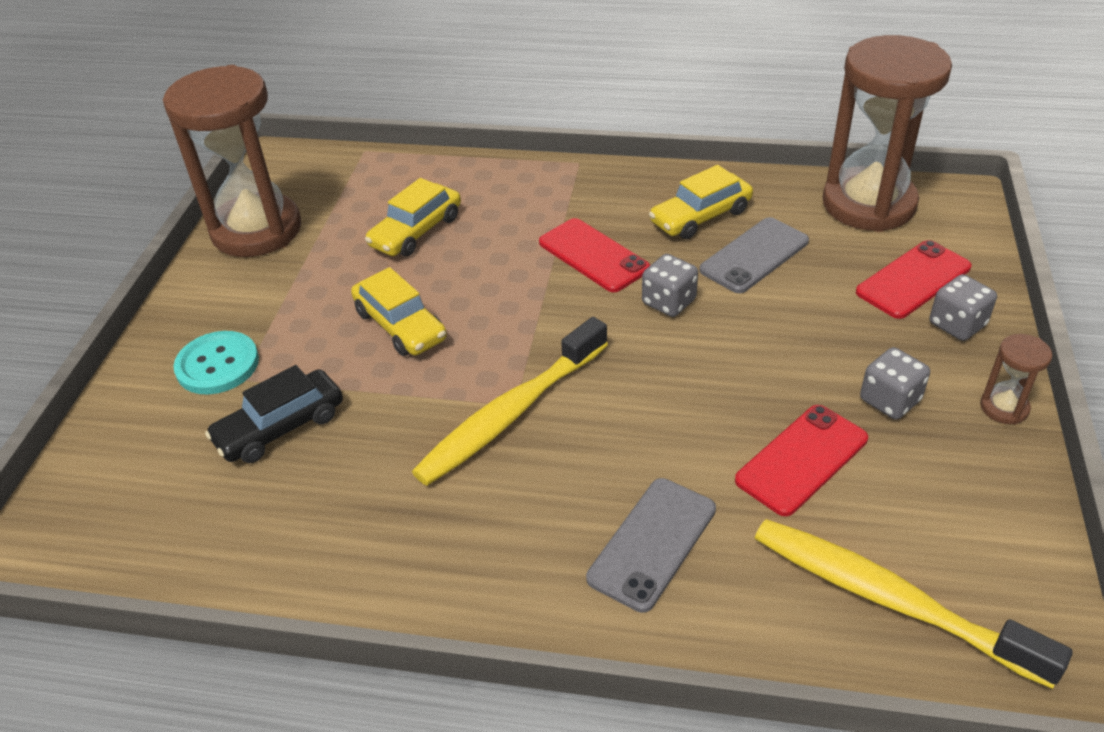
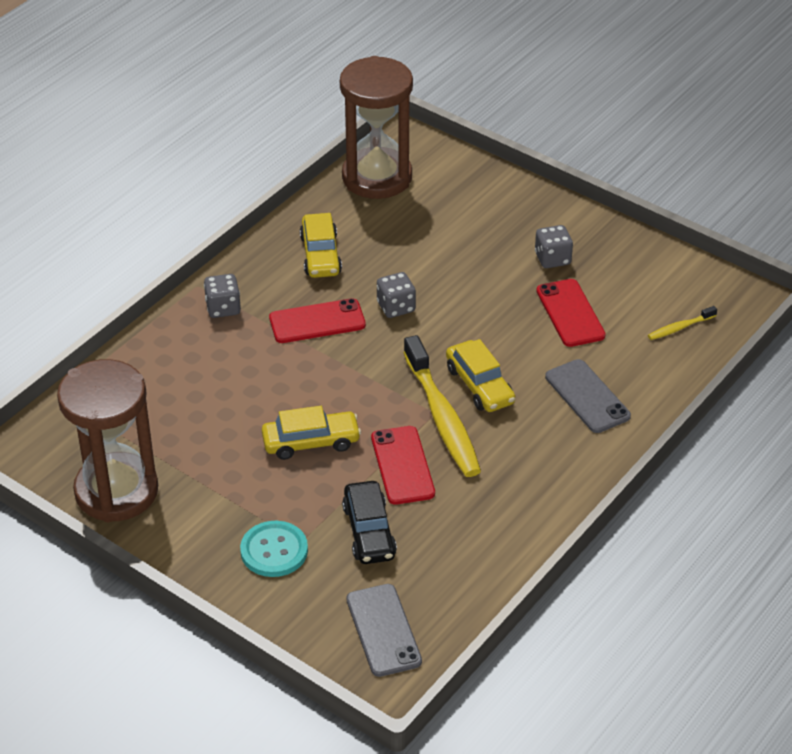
camera: 65 degrees left, 0 degrees up
(416, 231) = (204, 401): yellow car -> yellow car (479, 385)
(754, 256) = (383, 250): grey phone -> grey phone (383, 630)
(888, 599) = (680, 328): yellow toothbrush -> yellow toothbrush, size x0.44
(913, 280) = (464, 198): red phone -> red phone (402, 465)
(957, 324) = (515, 202): grey dice -> grey dice (223, 308)
(1004, 407) = (589, 221): brown hourglass -> none

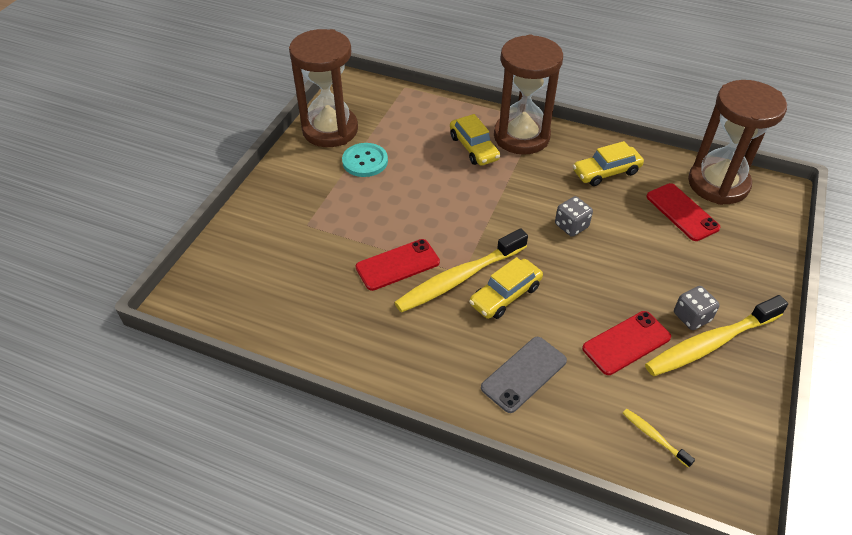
camera: 75 degrees right, 5 degrees up
(223, 308) = (521, 136): grey dice -> brown hourglass
(274, 551) = (294, 213): turquoise button -> turquoise button (365, 161)
(311, 442) = (405, 209): yellow car -> yellow car (473, 148)
(317, 321) = (532, 186): red phone -> red phone (682, 212)
(369, 531) = (324, 259): black car -> none
(383, 630) = (228, 287): grey phone -> none
(588, 257) = (710, 343): none -> yellow toothbrush

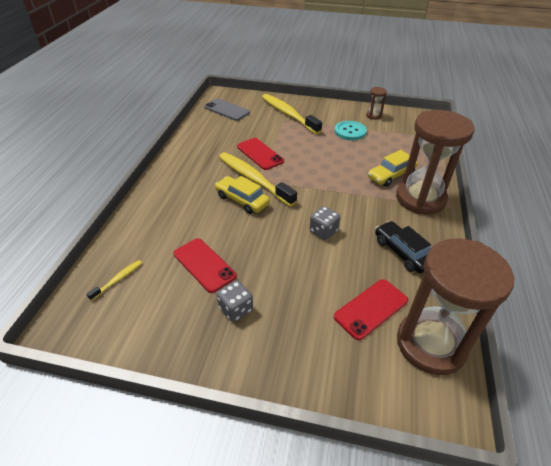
camera: 80 degrees right, 5 degrees down
(330, 130) = (373, 116): brown hourglass -> brown hourglass, size x0.41
(524, 374) = (174, 212): grey phone -> grey phone (226, 110)
(606, 172) = (402, 252): yellow car -> black car
(710, 343) = (207, 321): yellow toothbrush -> yellow toothbrush (288, 114)

